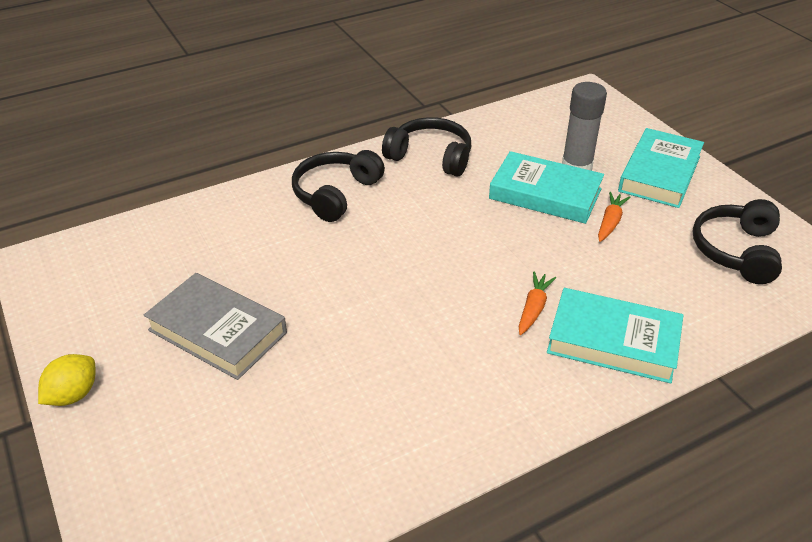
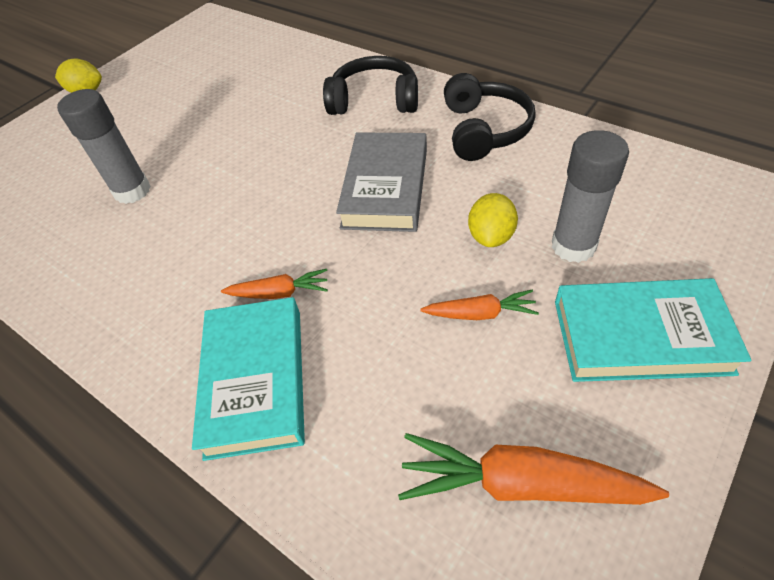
camera: 70 degrees right, 10 degrees up
(218, 331) = (167, 119): grey book -> grey book (386, 188)
(323, 379) = (132, 191): none -> grey glue stick
(545, 194) = (491, 236): turquoise book -> yellow lemon
(736, 251) = (519, 483): black headphones -> orange carrot

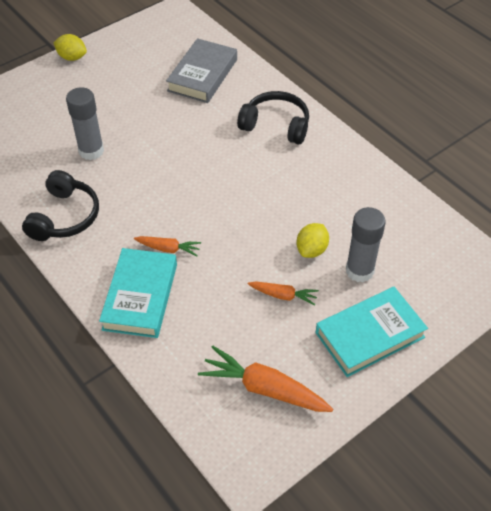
camera: 10 degrees right, 0 degrees up
(386, 188) = (258, 197): grey book -> grey book (203, 75)
(484, 130) = (342, 172): black headphones -> black headphones (65, 217)
(640, 336) = (369, 335): turquoise book -> turquoise book turned 45 degrees counterclockwise

